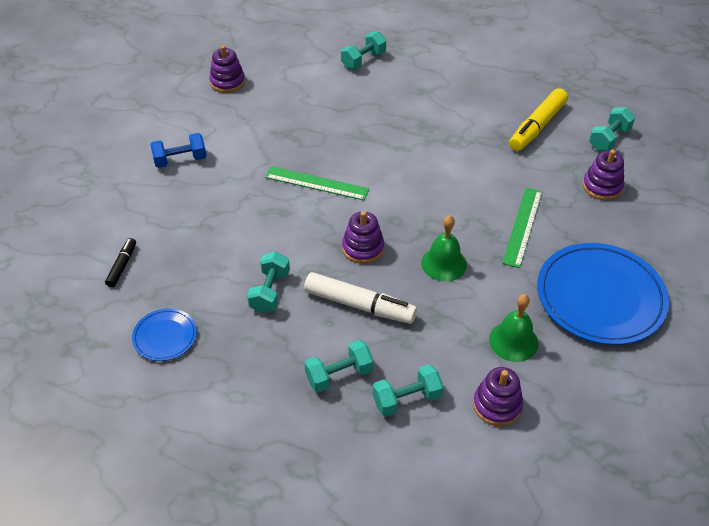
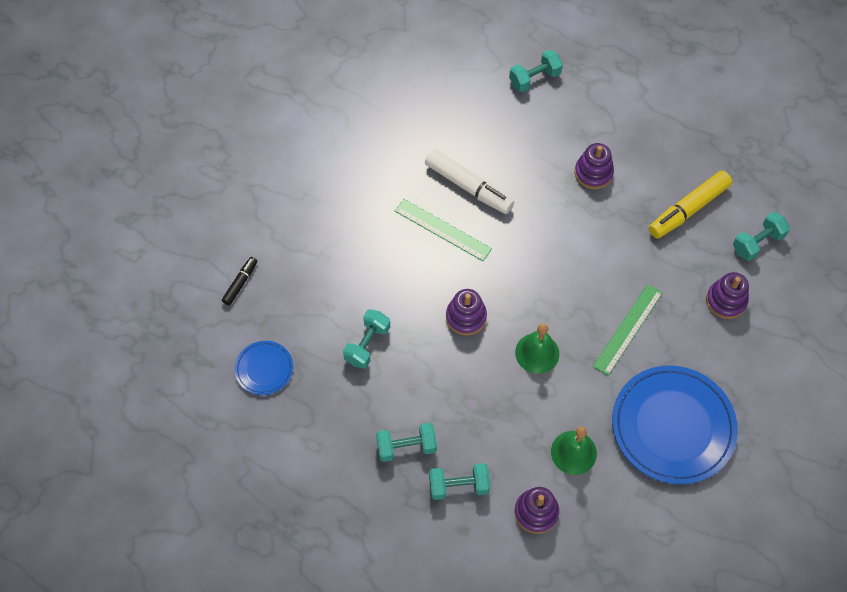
camera: 15 degrees right, 15 degrees up
(180, 160) = (317, 170): blue dumbbell -> none
(227, 82) = (386, 78): purple stacking toy -> purple stacking toy (593, 173)
(359, 305) = (444, 379): white marker -> white marker (468, 186)

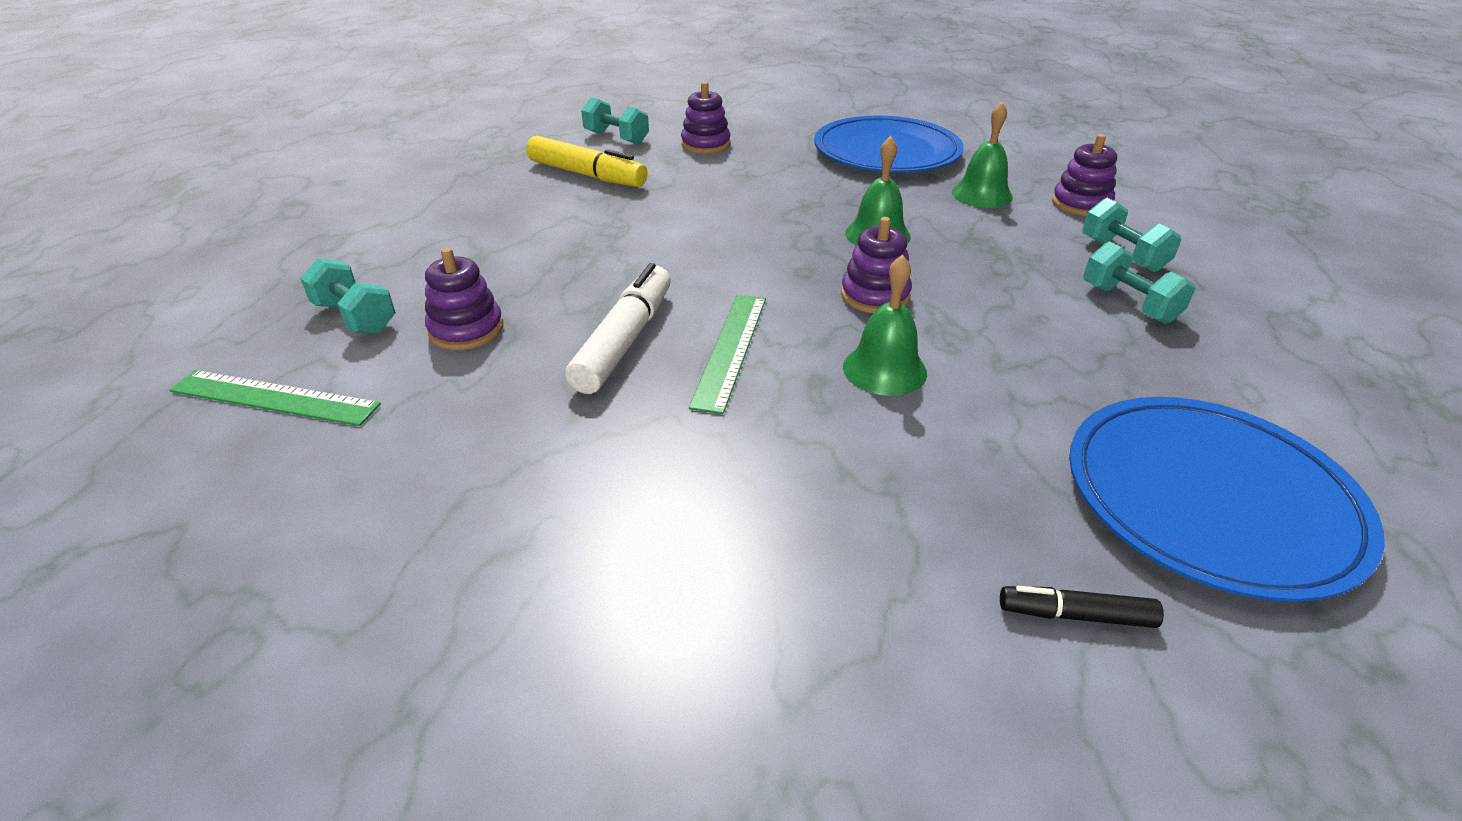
camera: 110 degrees left, 25 degrees down
(264, 369) = (1209, 499): blue plate -> blue plate, size x2.08
(367, 344) = (1017, 379): turquoise dumbbell -> none
(399, 290) = (884, 369): none -> green bell
(593, 173) = (551, 239): purple stacking toy -> purple stacking toy (466, 330)
(627, 329) = (788, 187): green ruler -> green ruler (274, 398)

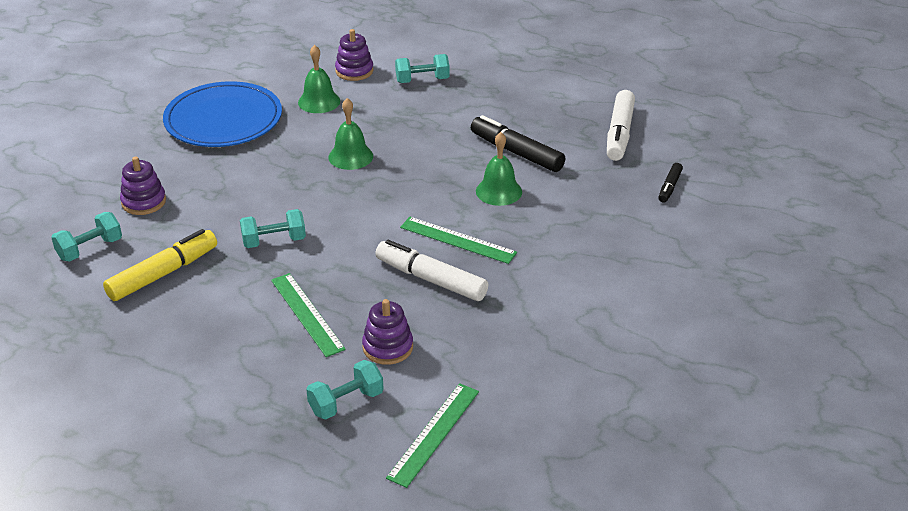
camera: 75 degrees left, 0 degrees up
(530, 262) = (306, 314): none -> green ruler
(875, 296) = (425, 176): purple stacking toy -> none
(1013, 372) = (516, 152): none -> black marker
(1128, 303) = (472, 97): turquoise dumbbell -> turquoise dumbbell (274, 241)
(1209, 499) = (619, 133): blue plate -> white marker

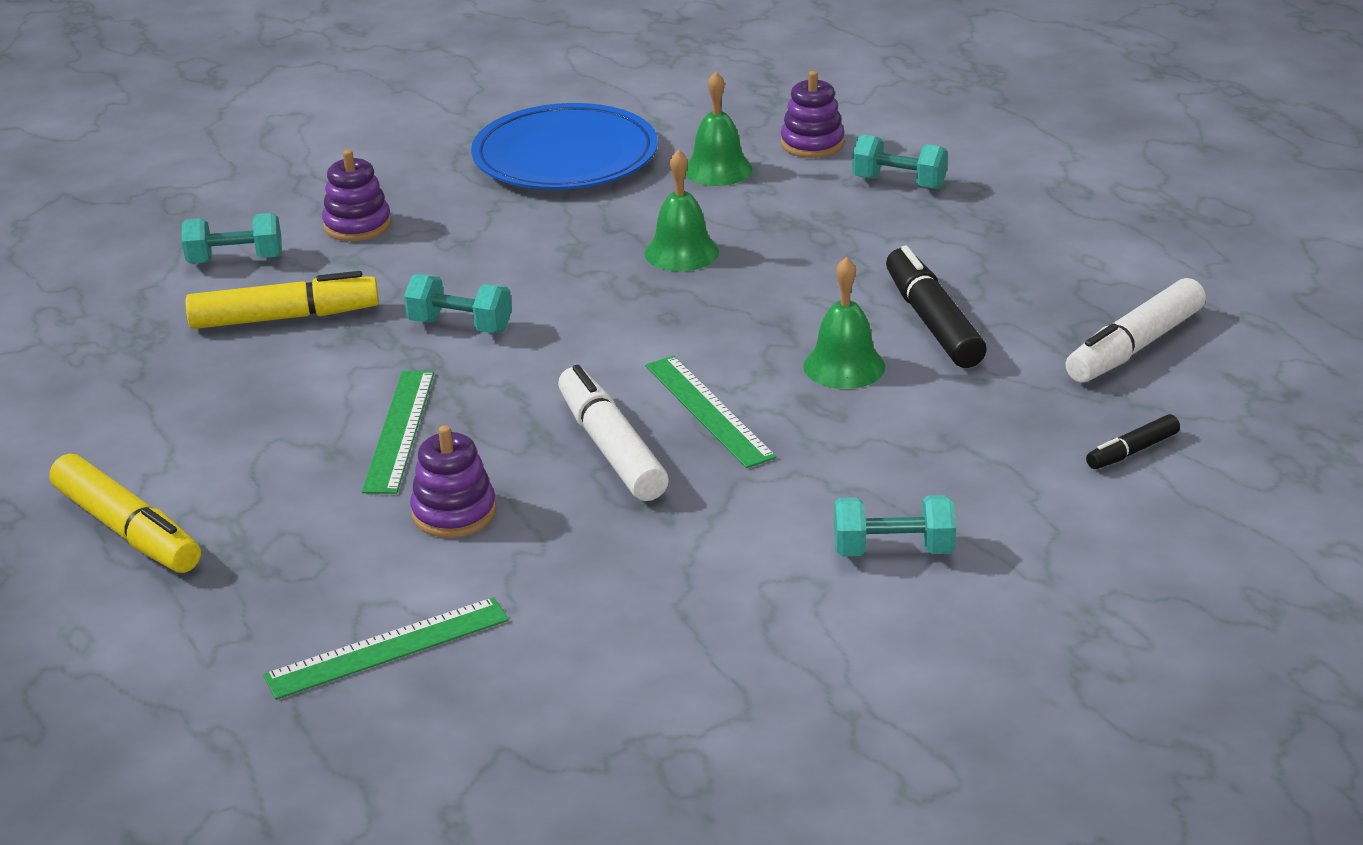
camera: 35 degrees right, 5 degrees down
(214, 434) = (128, 530): none -> yellow marker
(346, 402) = (323, 559): turquoise dumbbell -> turquoise dumbbell (893, 550)

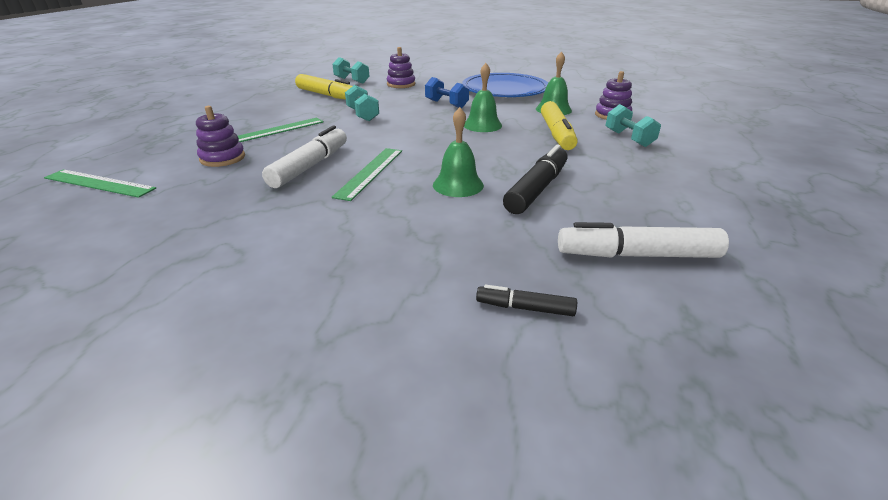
camera: 45 degrees right, 0 degrees up
(128, 530) = (160, 121): yellow marker -> yellow marker (556, 134)
(540, 235) = (446, 104): none -> blue dumbbell
(893, 550) = (297, 268): turquoise dumbbell -> none

